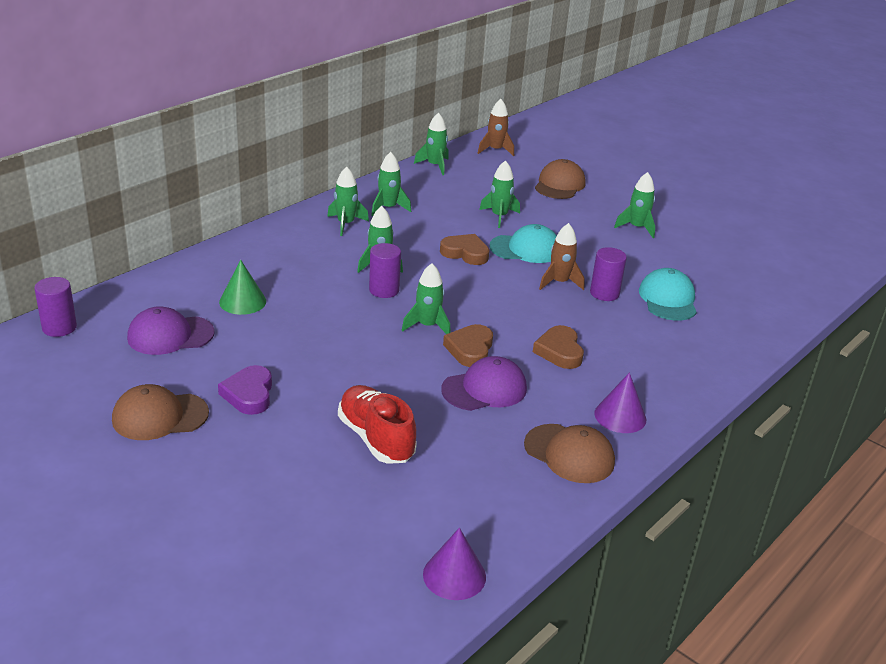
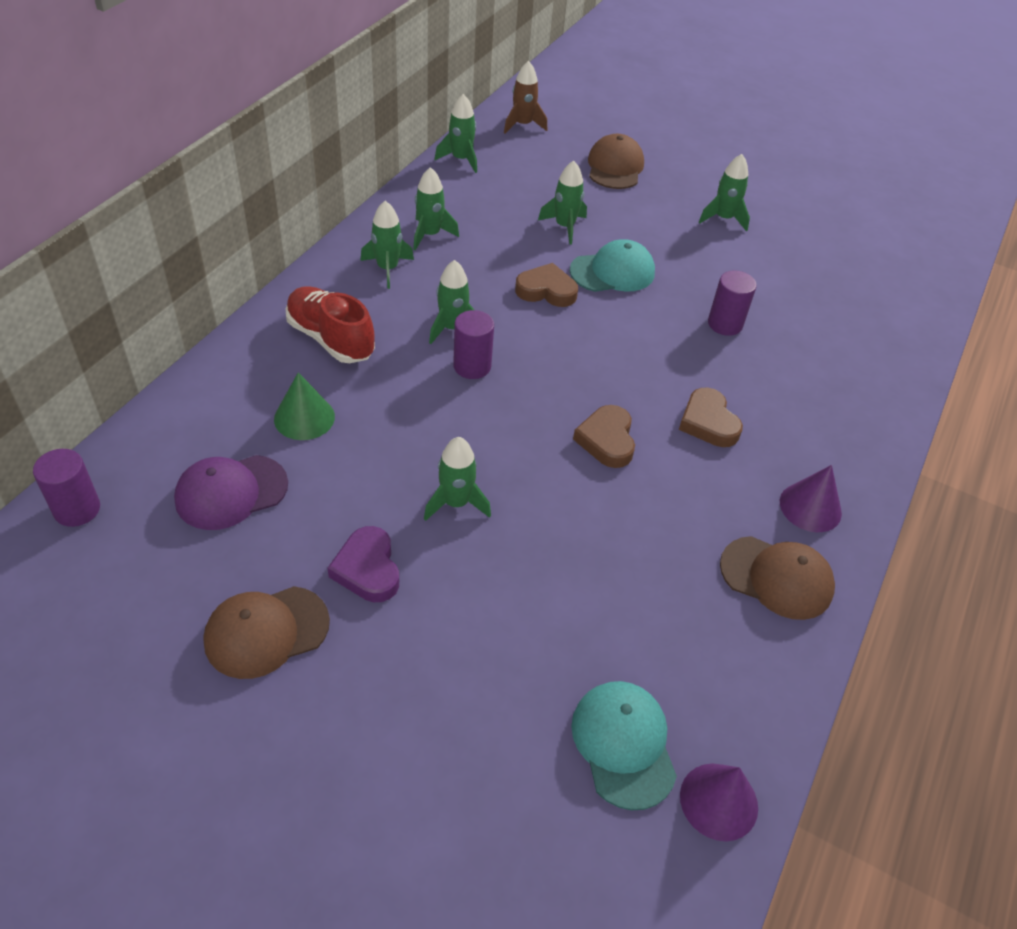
camera: 15 degrees left, 15 degrees up
(376, 438) = (548, 605): red shoe -> red shoe (330, 339)
(427, 326) = (544, 413): green rocket -> green rocket (456, 503)
(484, 389) = (646, 499): purple cap -> none
(559, 282) = (669, 317): brown rocket -> none
(668, 299) = (796, 320): turquoise cap -> turquoise cap (623, 744)

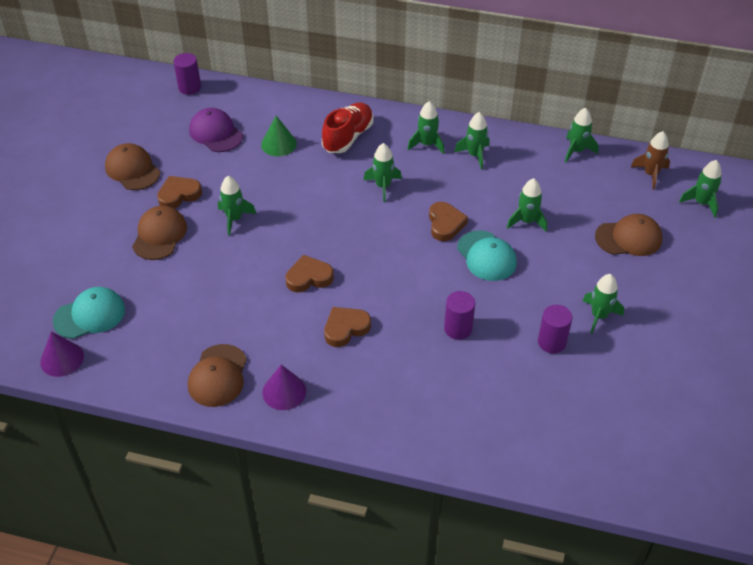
camera: 80 degrees right, 0 degrees up
(367, 569) = (179, 195): purple heart -> brown heart
(458, 611) = (159, 235): none -> brown cap
(472, 366) = (351, 202): purple cylinder -> purple cylinder (551, 342)
(578, 109) = (701, 203): none -> green rocket

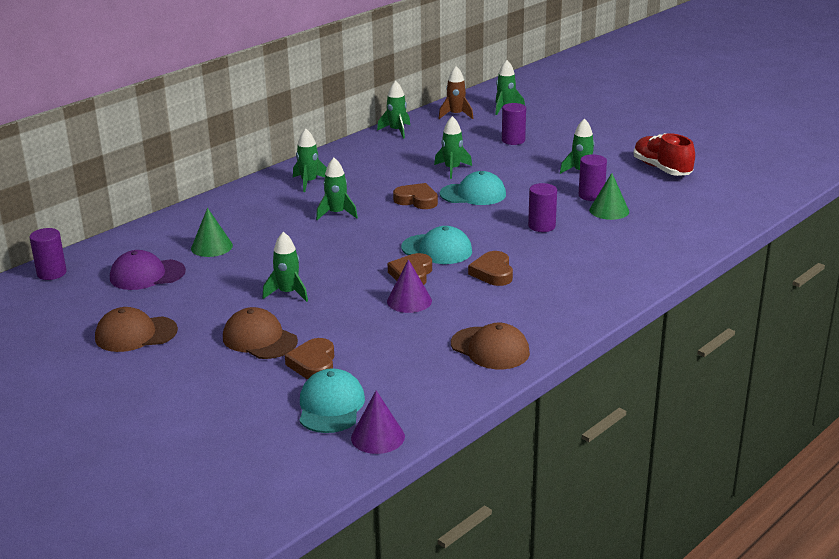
camera: 60 degrees left, 20 degrees down
(179, 195) = (213, 315): brown heart -> brown heart (313, 364)
(284, 391) = (540, 319): purple cone -> purple cone (409, 301)
(348, 137) = (250, 213): red shoe -> red shoe (662, 169)
(363, 275) = (437, 249): none -> turquoise cap
(474, 155) = (349, 167): green rocket -> none
(529, 367) = (609, 210): none -> green cone
(628, 238) = (513, 140): brown cap -> purple cylinder

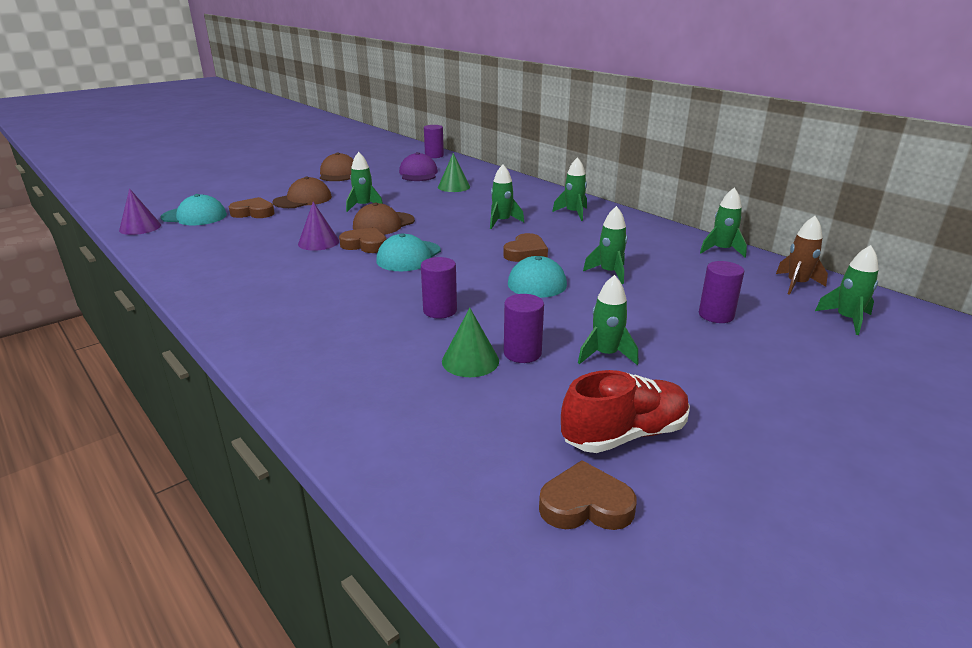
camera: 95 degrees right, 0 degrees up
(490, 348) = (209, 267): brown cap -> brown cap (383, 224)
(493, 273) = (344, 277): brown heart -> brown heart (585, 505)

